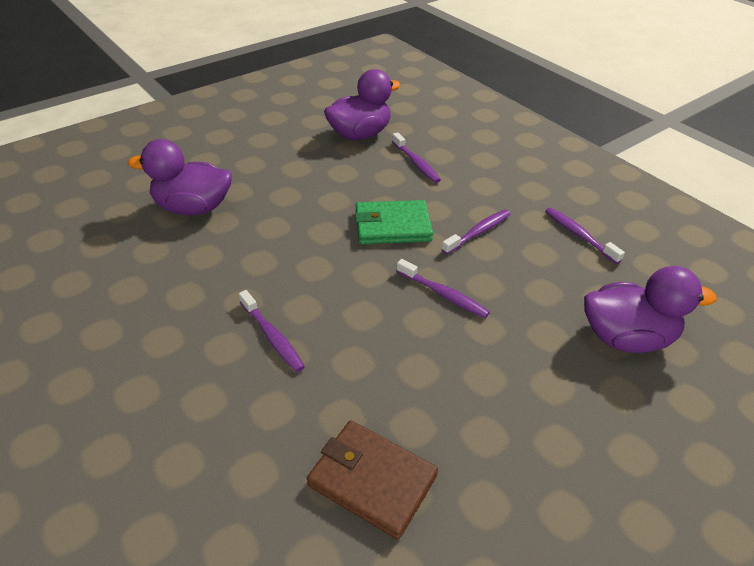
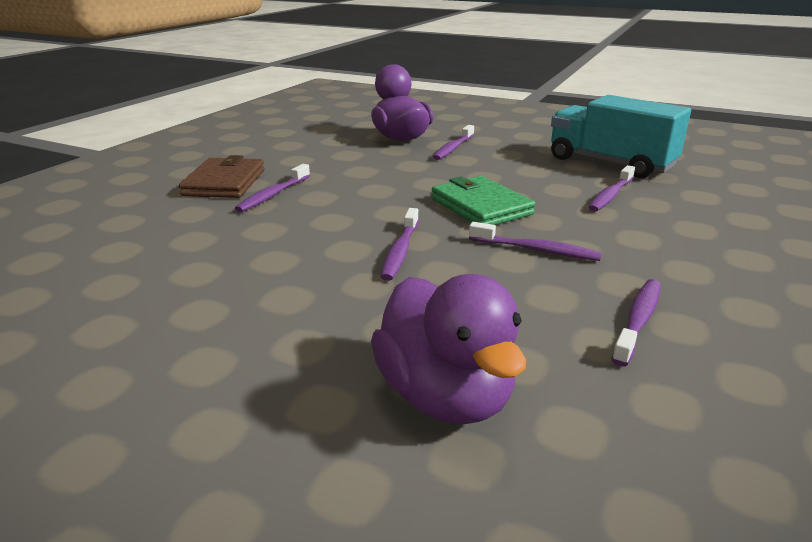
camera: 65 degrees right, 15 degrees down
(254, 189) = (453, 148): none -> purple toothbrush
(360, 134) = (610, 163): purple duck -> turquoise truck
(372, 480) = (123, 267): brown wallet -> brown wallet (225, 182)

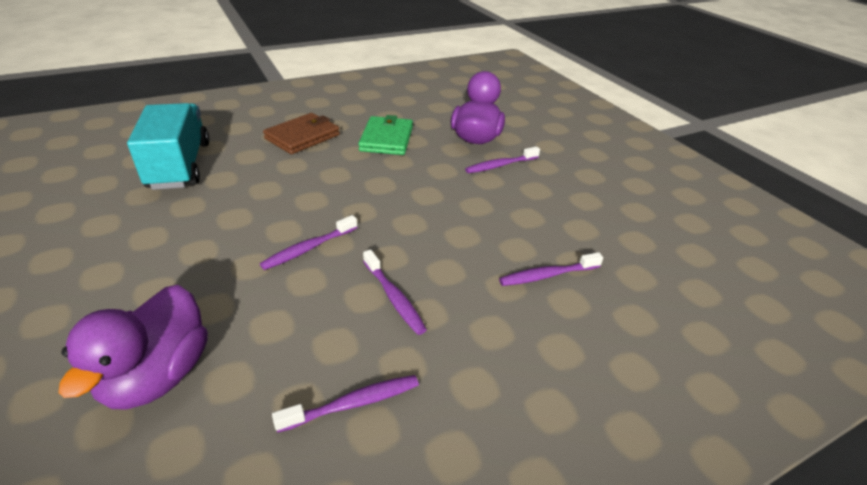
camera: 35 degrees right, 10 degrees up
(273, 195) = (312, 160): purple toothbrush -> none
(480, 206) = (424, 235): green wallet -> green wallet (386, 139)
(610, 163) = (612, 240): turquoise truck -> turquoise truck (179, 165)

